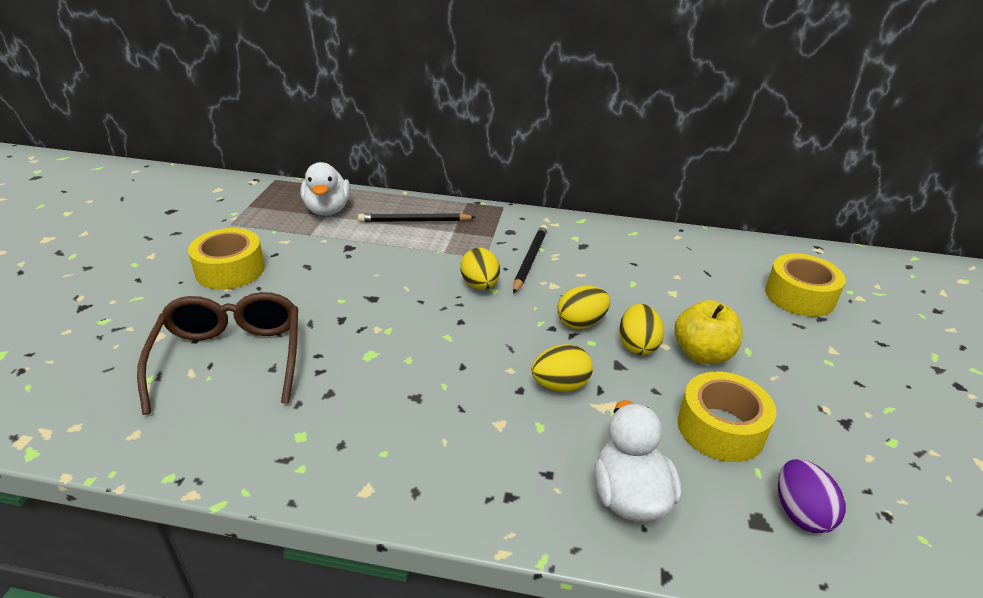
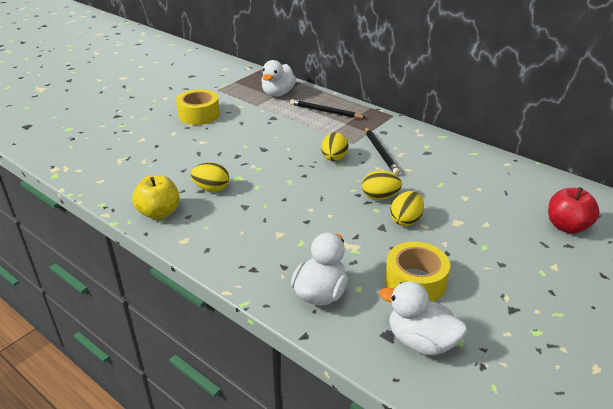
camera: 30 degrees right, 0 degrees up
(230, 358) = (166, 159): brown glasses -> none
(530, 260) = (380, 152): black pencil -> black pencil turned 120 degrees clockwise
(560, 385) = (333, 226): yellow egg -> yellow egg (211, 188)
(702, 354) = (447, 238): yellow apple -> yellow apple (159, 213)
(799, 296) = (567, 226): yellow tape -> red apple
(800, 513) = (421, 341): purple egg -> white duck

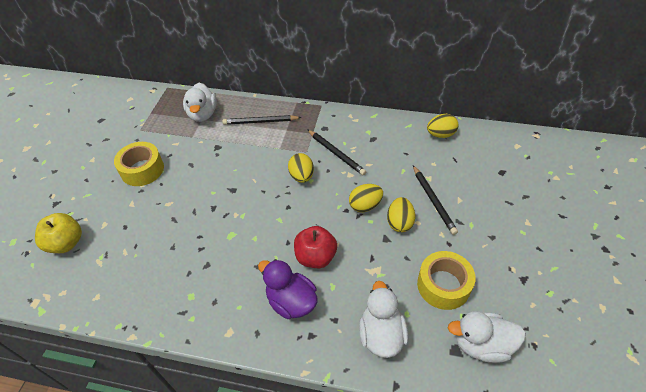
camera: 25 degrees left, 15 degrees up
(159, 213) = (184, 310): yellow apple -> yellow apple (66, 243)
(211, 188) = (215, 258): yellow egg -> yellow egg (440, 134)
(254, 239) = (291, 301): none -> purple duck
(455, 215) = (433, 201): none -> black pencil
(567, 226) = (514, 177): red apple -> red apple (315, 257)

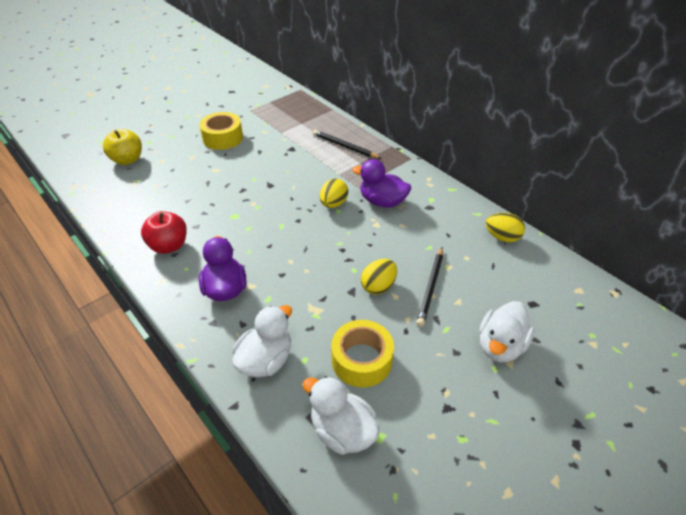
camera: 35 degrees right, 5 degrees down
(203, 114) = (306, 120): white duck -> white duck (500, 346)
(315, 257) = (278, 269): red apple -> red apple (169, 246)
(336, 153) = (382, 201): black pencil -> purple duck
(365, 205) = (362, 255): yellow egg -> none

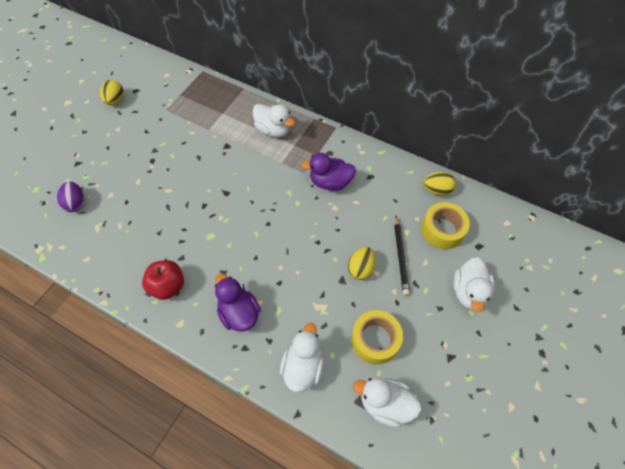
camera: 20 degrees left, 15 degrees up
(127, 160) = (76, 203): yellow apple -> purple egg
(223, 138) = (156, 151): yellow tape -> yellow tape (442, 230)
(333, 204) = (290, 197): yellow egg -> yellow egg (115, 100)
(345, 146) = (273, 130): black pencil -> white duck

